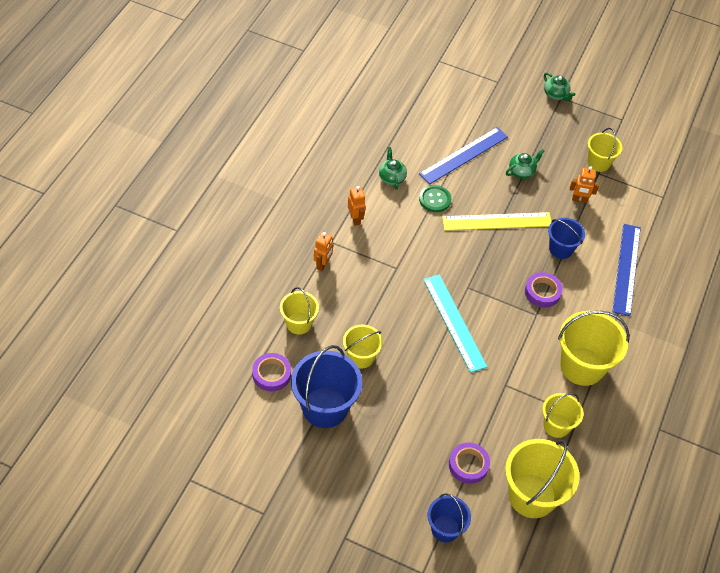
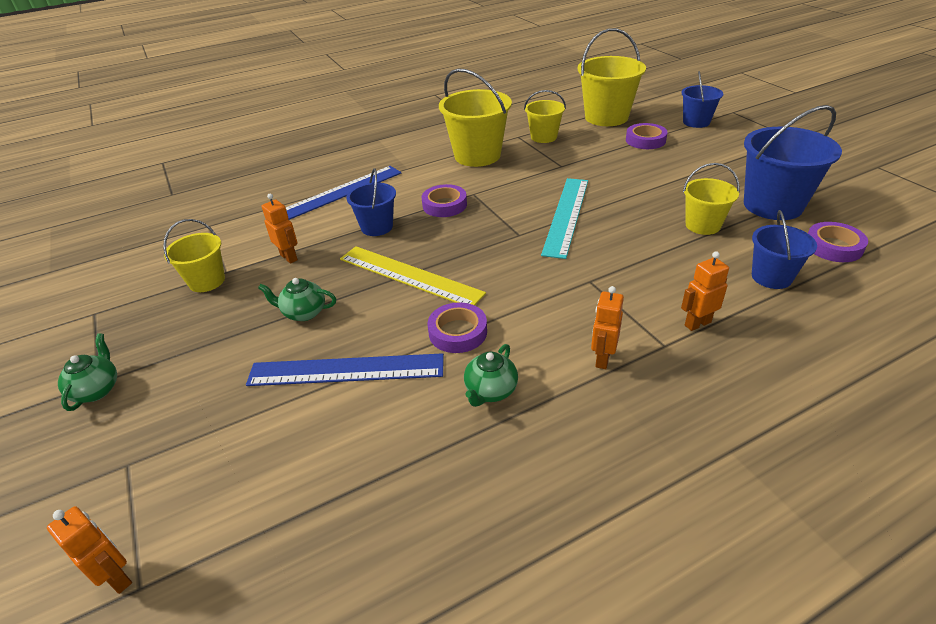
camera: 135 degrees left, 15 degrees down
(299, 323) = (771, 277): yellow bucket -> blue bucket
(435, 199) = (458, 332): green button -> purple tape
(450, 59) = (117, 577): none -> orange robot

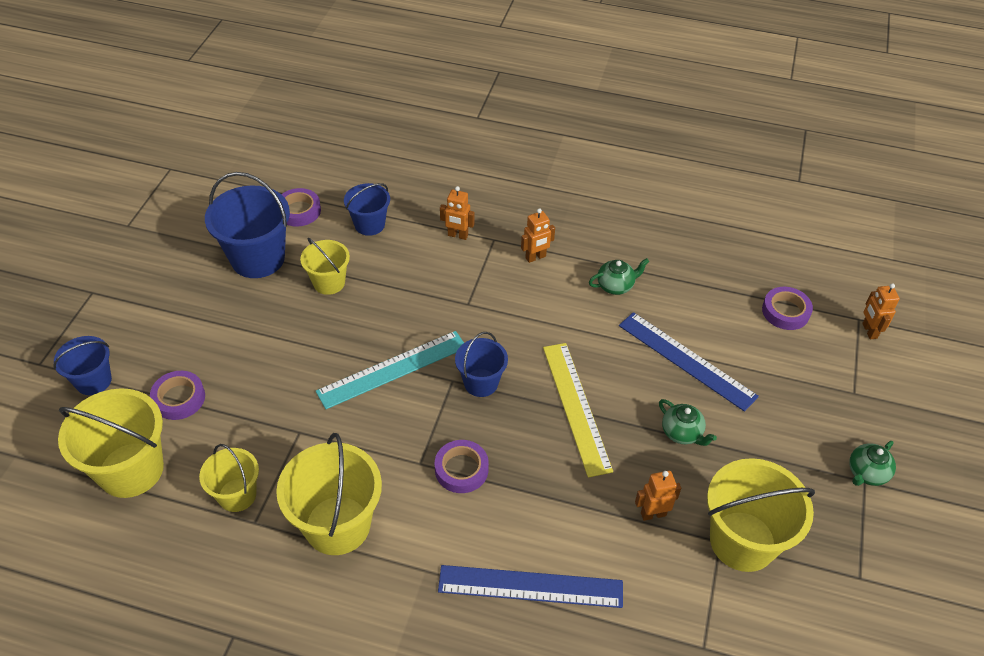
camera: 140 degrees left, 10 degrees up
(207, 281) = (742, 541): yellow bucket -> yellow bucket, size x1.71
(289, 257) = (653, 514): orange robot -> orange robot turned 75 degrees clockwise
(377, 227) = (547, 491): blue bucket -> blue bucket (481, 383)
(458, 332) = (593, 334): purple tape -> purple tape (785, 311)

